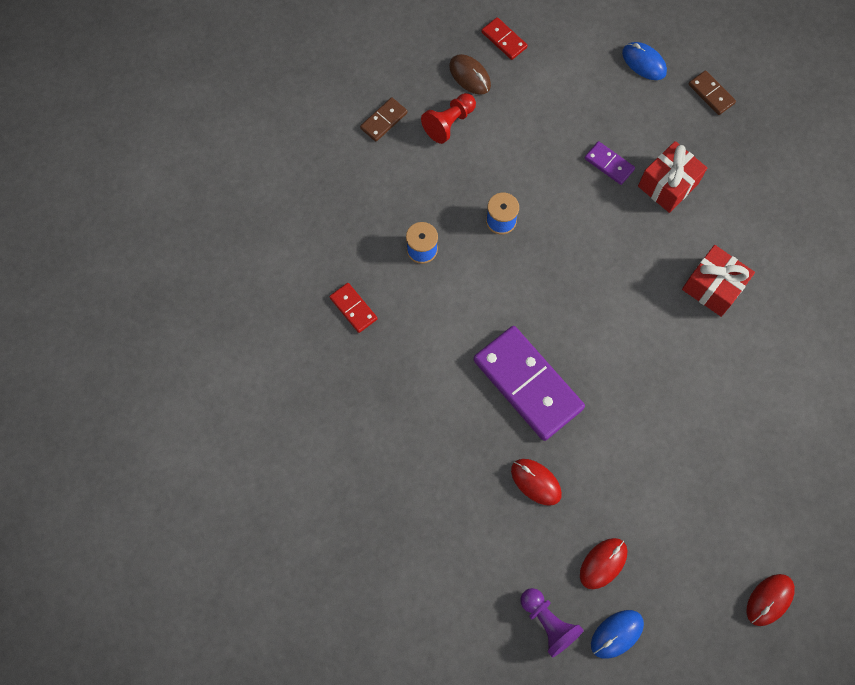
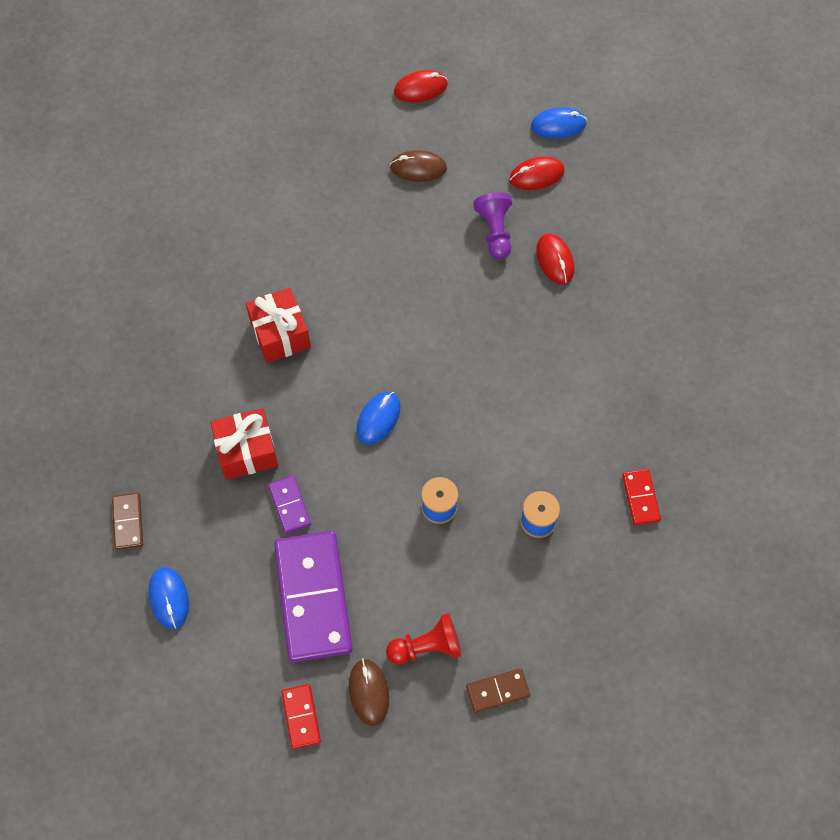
camera: 150 degrees left, 5 degrees down
(528, 384) = (511, 341): purple domino -> purple domino (313, 597)
(548, 622) = (609, 158): purple pawn -> purple pawn (495, 232)
(589, 261) = (378, 419): none -> blue mouse
(711, 508) = (418, 168): none -> brown mouse

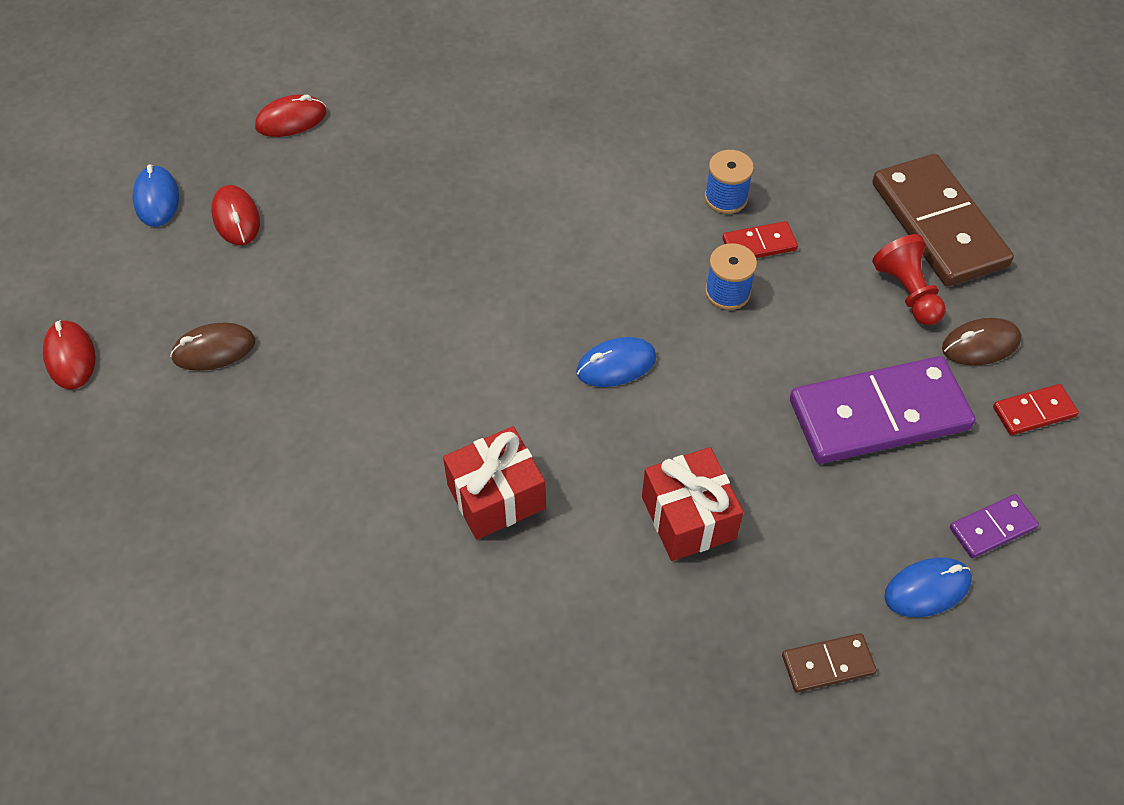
camera: 95 degrees left, 10 degrees down
(289, 505) = (758, 455): purple domino -> purple domino (992, 528)
(378, 419) = (616, 365): blue mouse -> blue mouse turned 45 degrees counterclockwise
(418, 168) = (214, 350): brown mouse -> brown mouse turned 75 degrees clockwise
(495, 232) = (324, 257): purple pawn -> none
(497, 691) = (938, 224): brown domino -> brown domino, size x2.19
(555, 260) = (368, 195): red mouse -> red mouse (291, 120)
(640, 498) = (680, 111): red domino -> red domino (759, 244)

